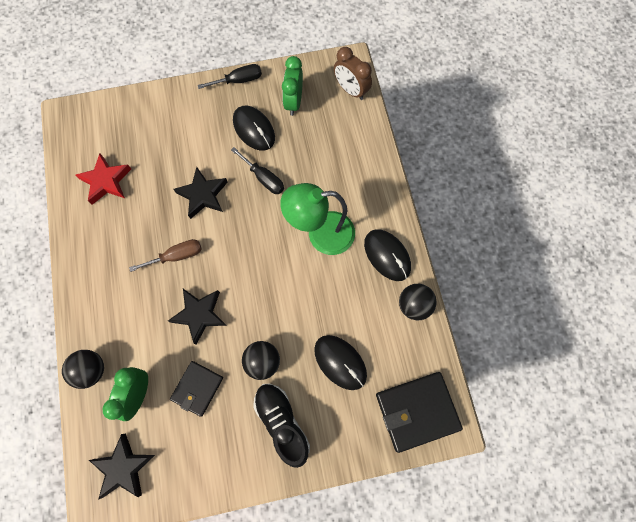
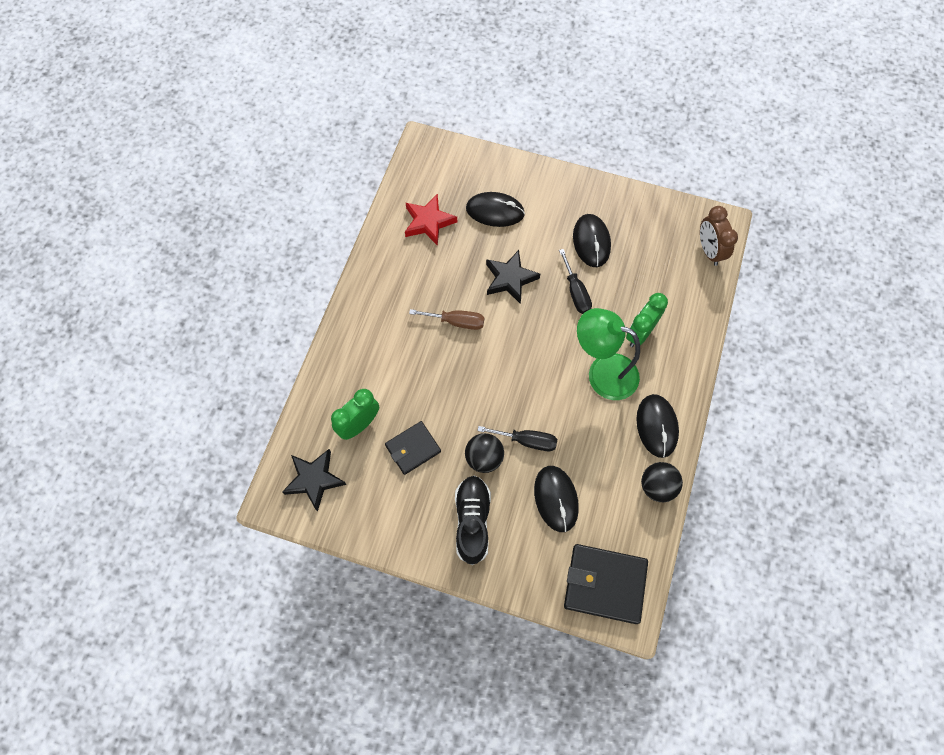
camera: 30 degrees right, 5 degrees down
(91, 370) = (330, 381): black ball -> none
(159, 143) = (495, 211): none -> black mouse
(199, 315) = (449, 385): black star -> none
(239, 80) = (602, 188): black screwdriver -> black screwdriver (527, 441)
(293, 102) = (644, 235): green clock -> green clock (640, 333)

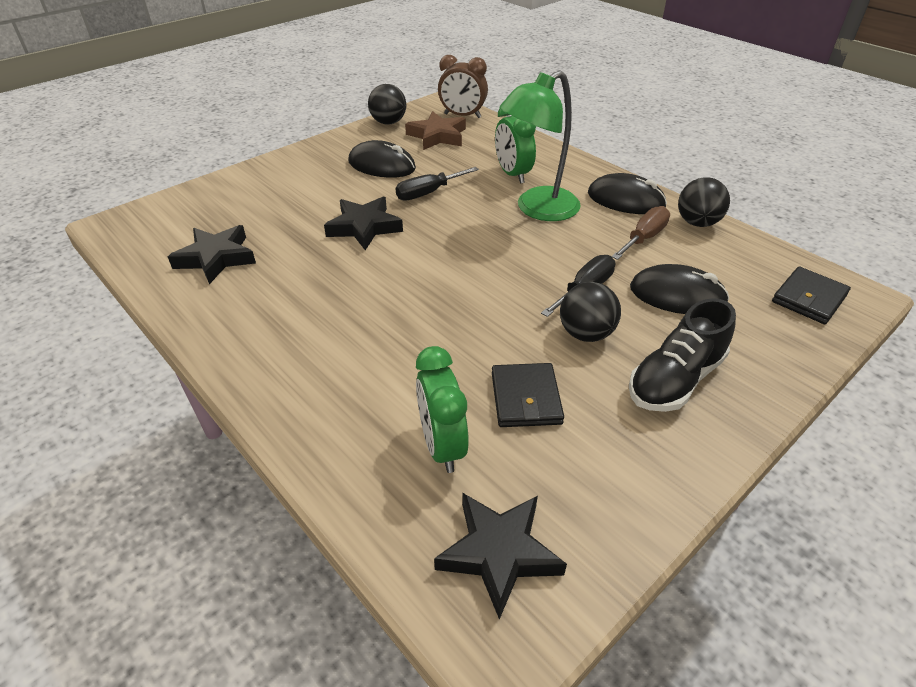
camera: 60 degrees left, 25 degrees down
(429, 222) = (216, 258): red star -> black star
(456, 322) = (375, 286): brown screwdriver -> brown screwdriver (644, 238)
(472, 521) = (675, 380): black shoe -> black shoe turned 75 degrees counterclockwise
(495, 211) = (269, 207): black mouse -> none
(576, 292) = (428, 193): black screwdriver -> black screwdriver turned 135 degrees clockwise
(605, 584) = (809, 298): black wallet -> black wallet, size x0.63
(657, 206) = (388, 122): none -> black ball
(661, 252) = (437, 136): none -> brown star

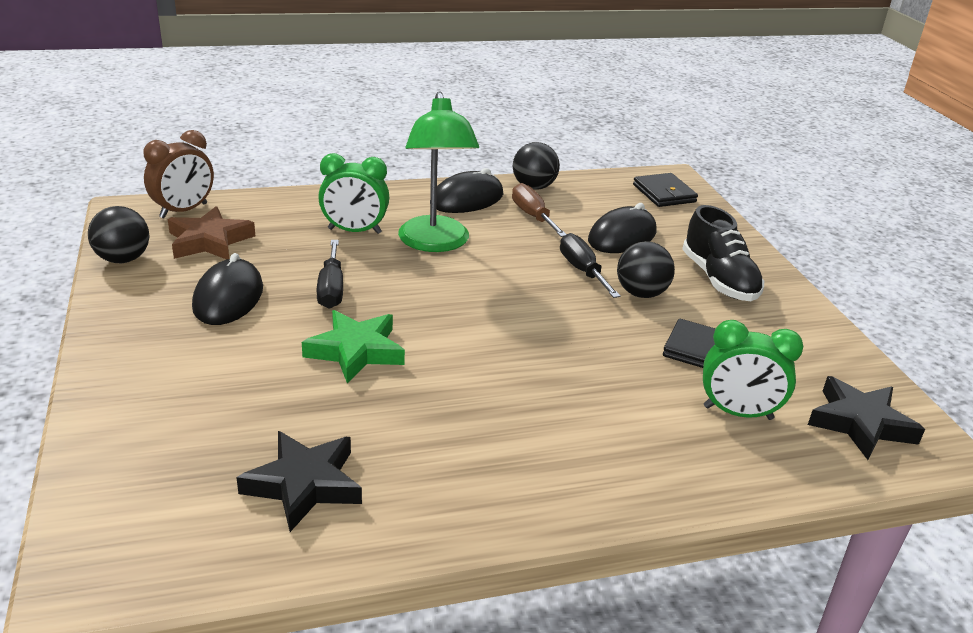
camera: 65 degrees left, 10 degrees down
(364, 227) = (355, 351): black star -> green star
(382, 165) = (228, 297): black mouse -> black mouse turned 45 degrees counterclockwise

